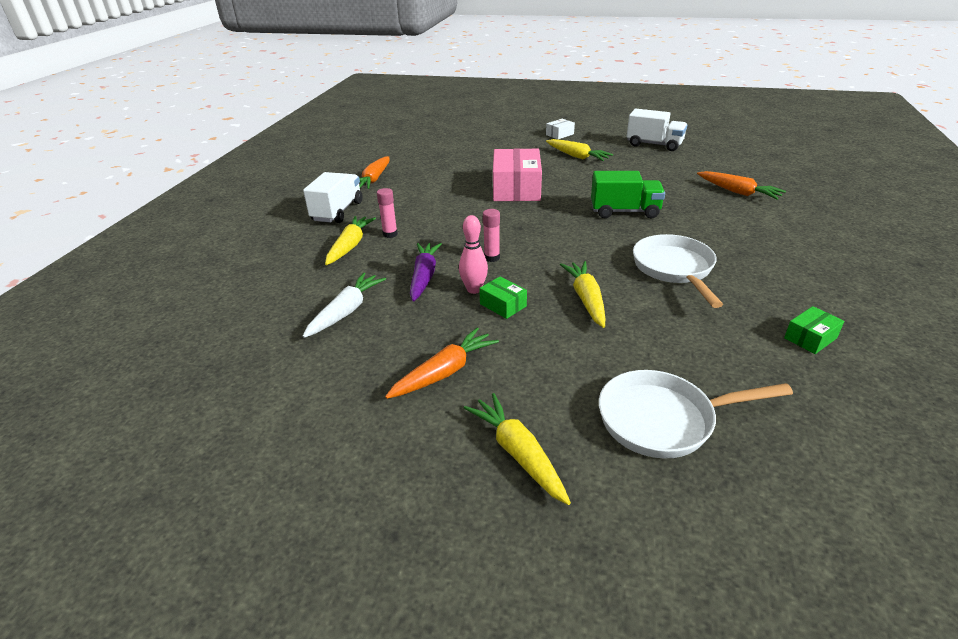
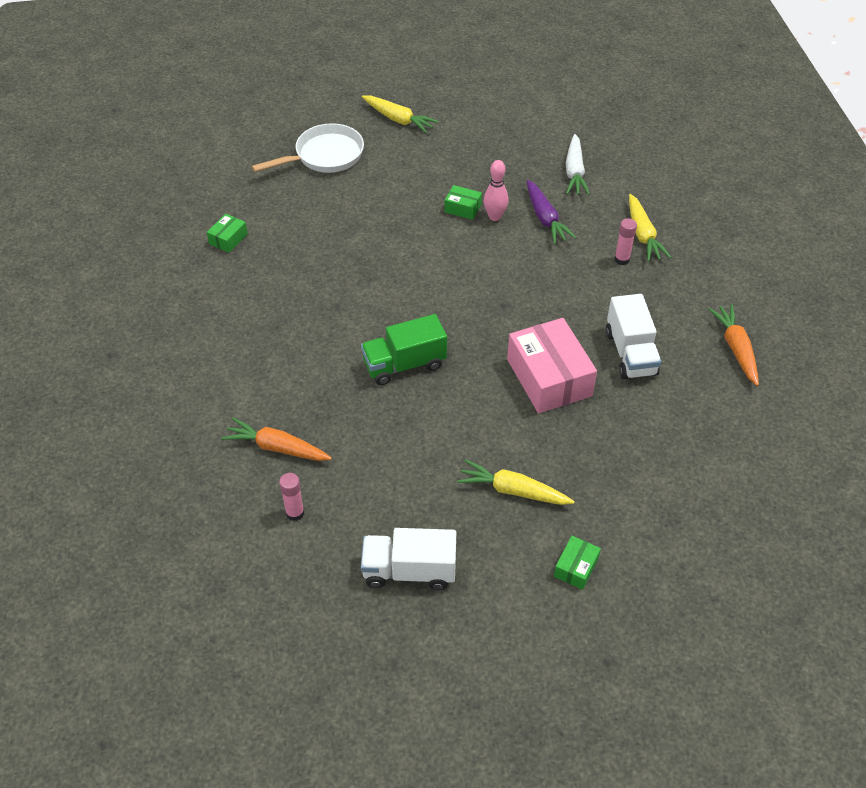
camera: 155 degrees right, 15 degrees up
(337, 211) = (709, 278): white truck -> white truck (630, 353)
(444, 372) = (468, 149): orange carrot -> none
(492, 258) = (503, 255): pink glue stick -> pink glue stick (295, 513)
(559, 134) = (576, 567): white box -> green box
(586, 299) = (401, 231): yellow carrot -> none
(674, 269) = (336, 285): white pan -> none

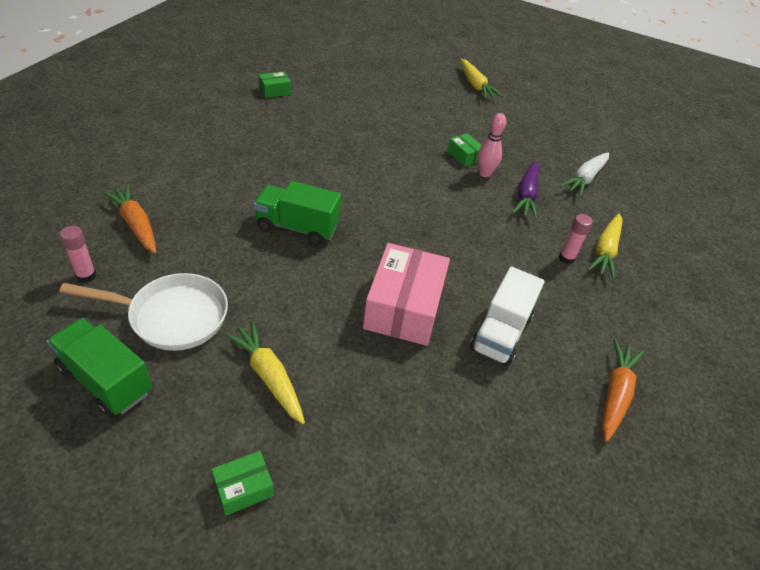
camera: 30 degrees right, 5 degrees down
(325, 156) = (398, 80): white pan -> white pan (172, 316)
(409, 571) = (105, 380): white truck -> green truck

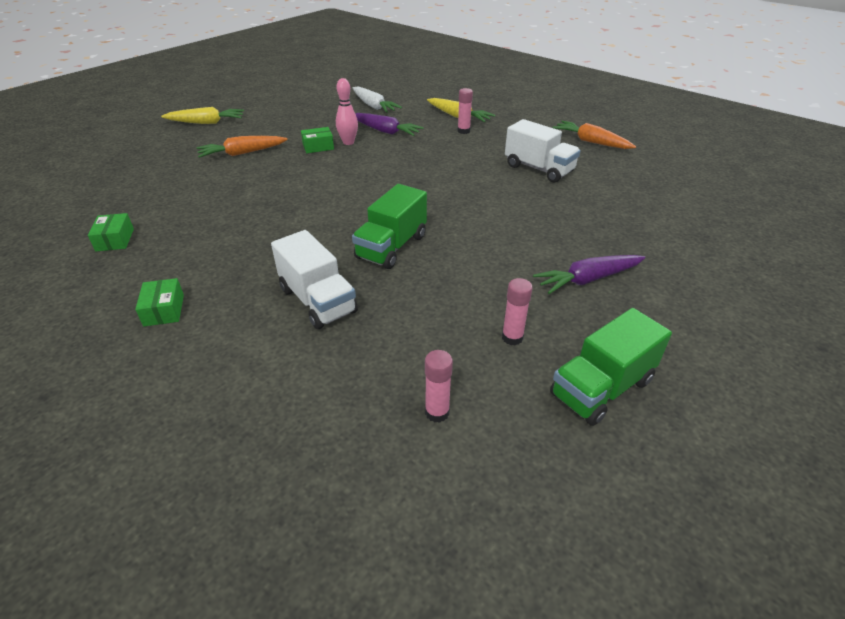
camera: 70 degrees left, 5 degrees down
(136, 225) = (349, 368): orange carrot -> orange carrot (242, 153)
(172, 316) = (512, 337): white pan -> pink glue stick
(213, 197) = (318, 300): none -> white truck
(243, 488) = (703, 300): green box -> green box (164, 310)
(268, 376) = (588, 279): yellow carrot -> purple carrot
(404, 307) = (509, 204): pink box -> none

